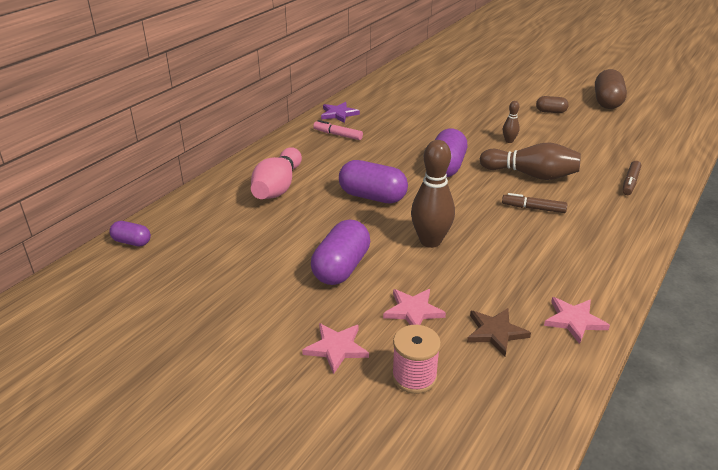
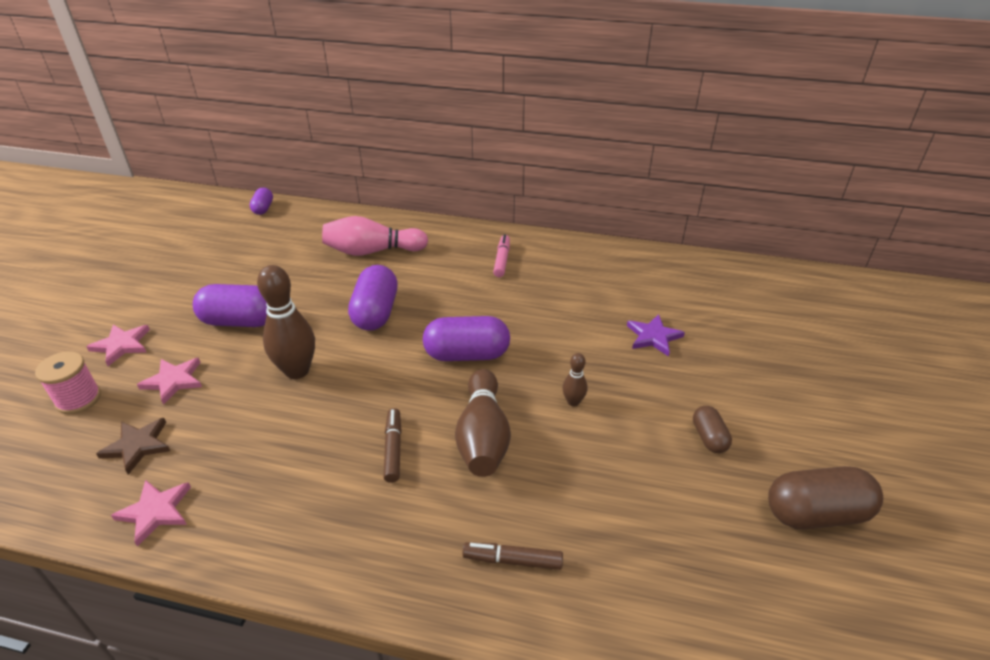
camera: 70 degrees right, 5 degrees up
(339, 114) = (554, 249): purple star -> purple star (653, 337)

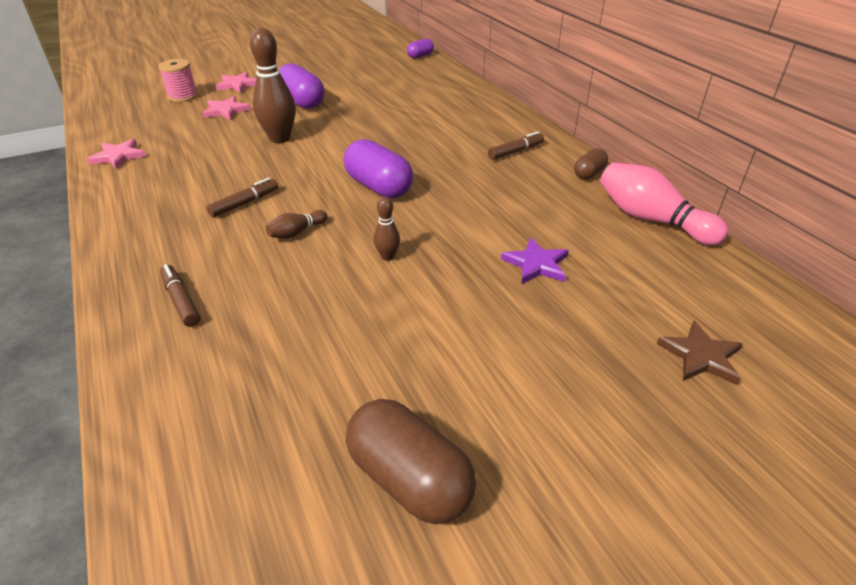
camera: 50 degrees right, 0 degrees up
(137, 446) = (163, 127): brown star -> brown star (701, 356)
(372, 251) = (438, 104): pink bowling pin -> pink bowling pin (651, 219)
(375, 312) = (374, 135): purple capsule -> none
(483, 437) = (296, 232): brown bowling pin -> brown bowling pin, size x0.49
(502, 260) = (515, 151): pink marker -> brown marker
(709, 437) = (436, 354): brown capsule -> brown capsule (589, 173)

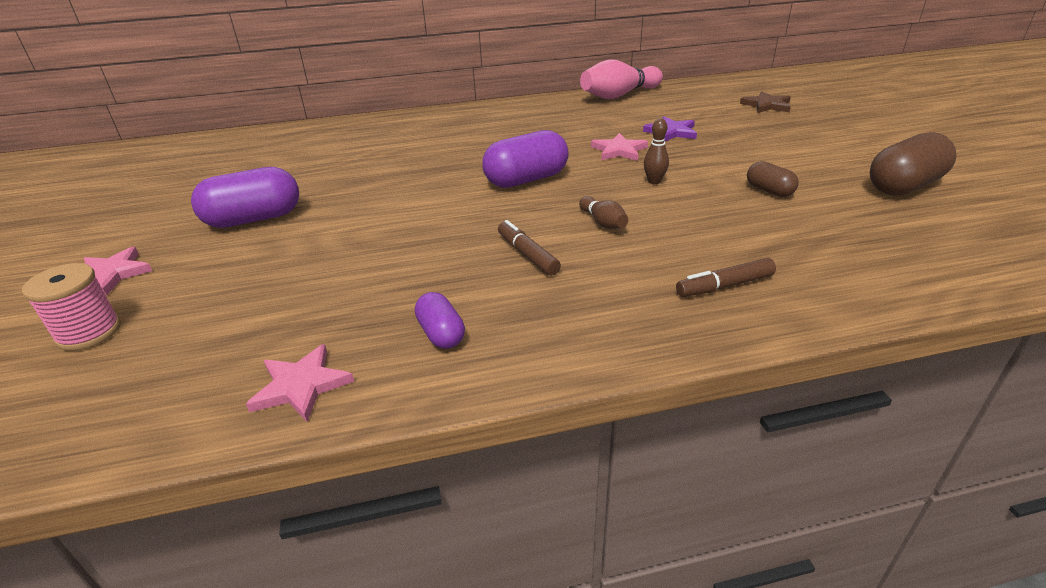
camera: 75 degrees left, 5 degrees down
(226, 110) = (214, 281): pink star -> pink star (619, 150)
(280, 138) = (362, 234): brown bowling pin -> none
(420, 56) = (197, 142): purple capsule -> purple capsule (441, 334)
(515, 151) = (491, 121): brown marker -> none
(589, 173) = (545, 103): brown capsule -> brown capsule (769, 191)

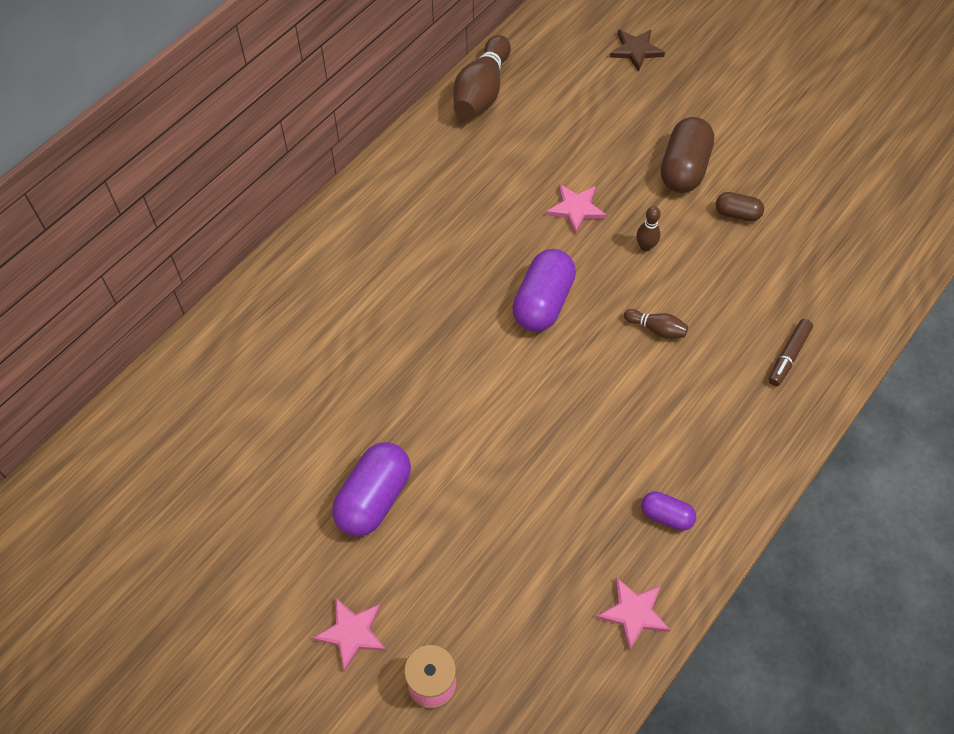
camera: 40 degrees left, 25 degrees up
(527, 254) = (640, 402): brown marker -> none
(619, 95) = (481, 92): pink bowling pin -> brown bowling pin
(671, 132) = (593, 149): purple star -> none
(904, 186) = (820, 155): brown capsule -> brown capsule (684, 168)

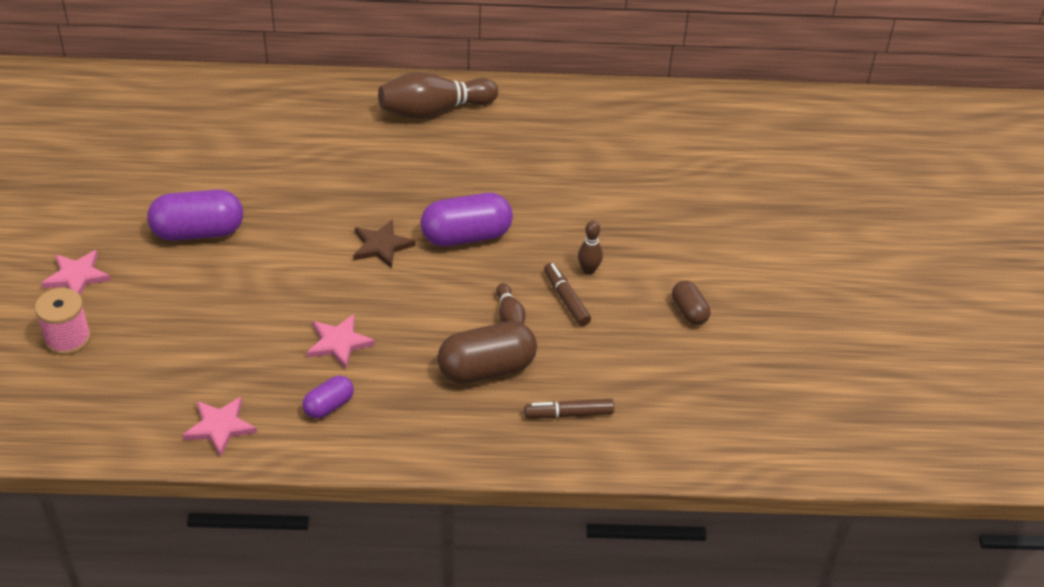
camera: 50 degrees right, 15 degrees down
(481, 92) = (639, 103): brown bowling pin -> brown bowling pin (434, 110)
(576, 209) = (581, 211): pink star -> pink star (339, 343)
(636, 50) = (796, 167): brown star -> brown star (381, 246)
(666, 281) = (566, 299): none -> brown marker
(666, 516) = (329, 406): purple capsule -> purple capsule turned 60 degrees clockwise
(684, 168) = (700, 255): brown capsule -> brown capsule (486, 369)

